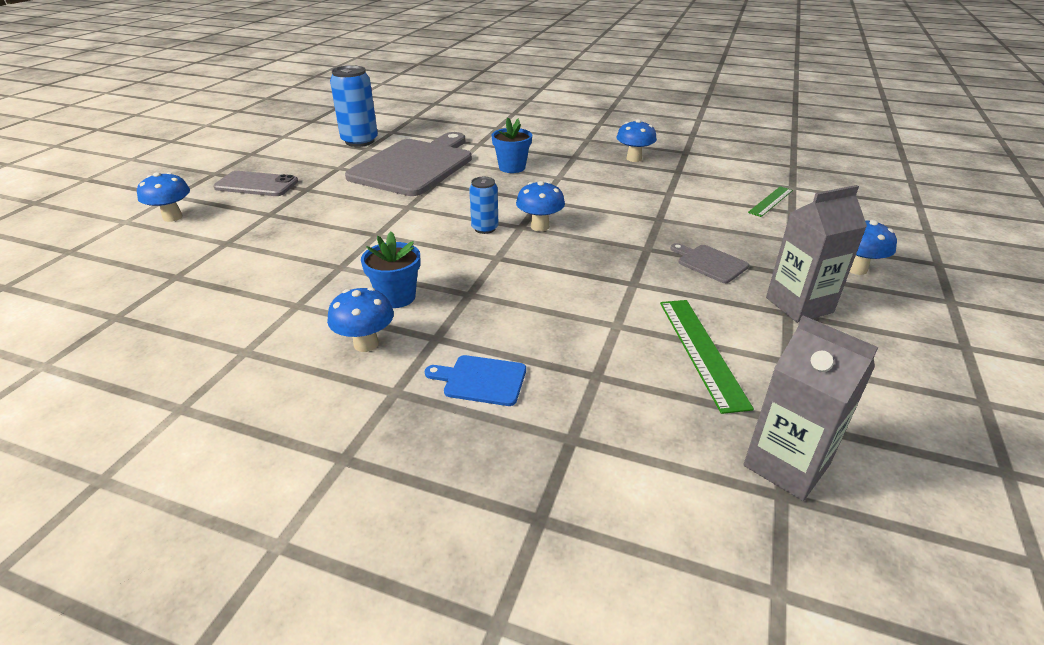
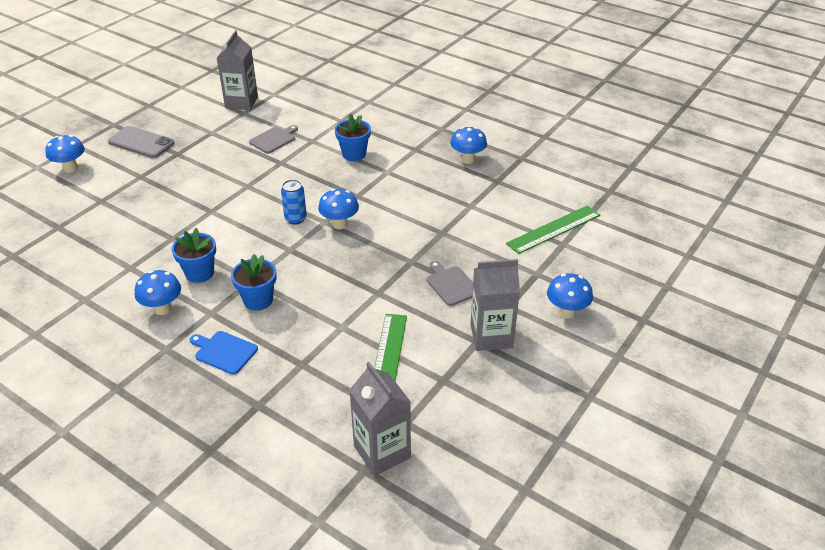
camera: 15 degrees right, 5 degrees up
(359, 141) = (241, 102): blue can -> grey carton
(414, 165) = (274, 139): grey cutting board -> grey cutting board, size x0.41
(491, 314) = (258, 300): none -> blue flower pot
(770, 201) = (553, 229): green ruler -> green ruler, size x1.55

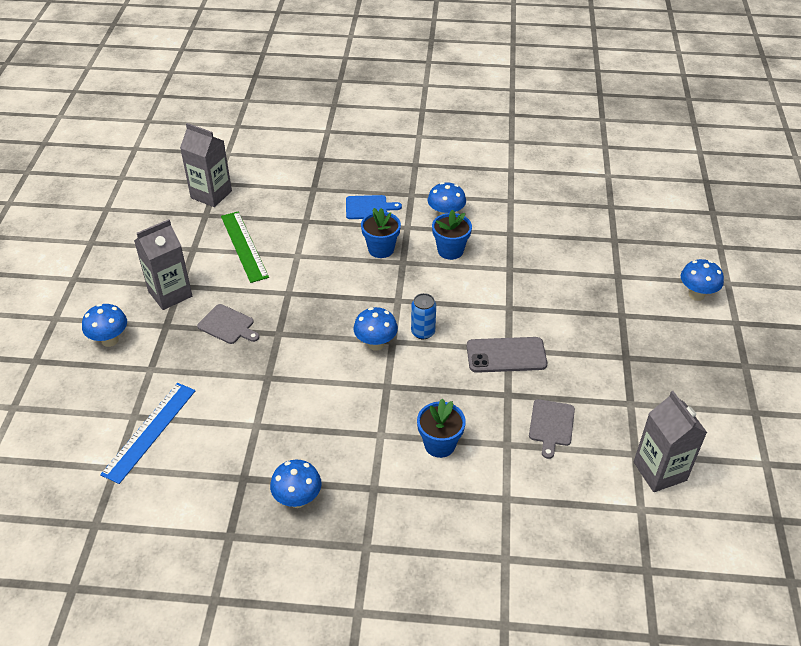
camera: 150 degrees right, 5 degrees up
(141, 142) = (680, 354): grey phone -> grey phone (506, 355)
(553, 229) = (149, 431): green ruler -> blue ruler

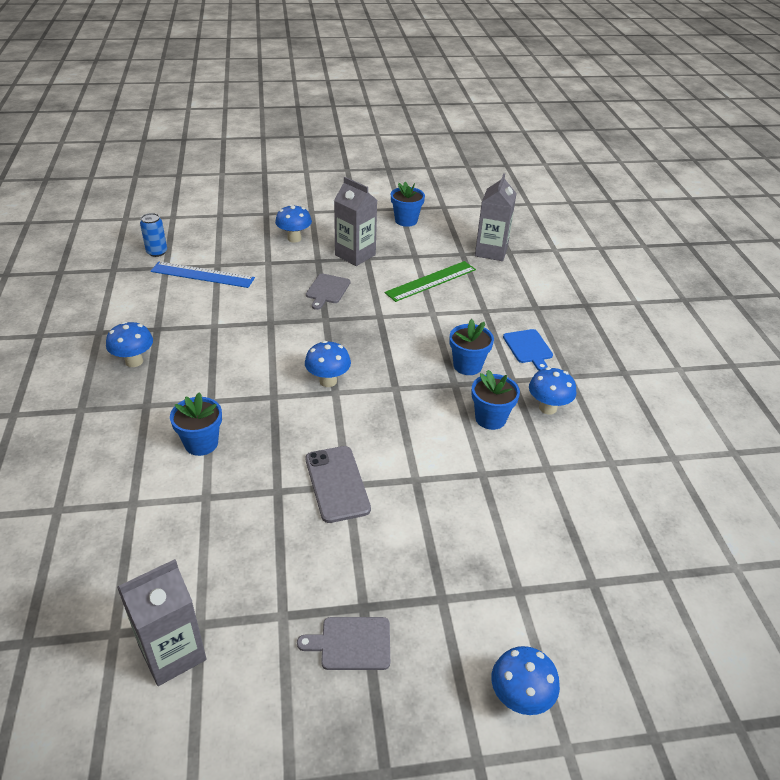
camera: 75 degrees right, 5 degrees down
(120, 242) = (406, 220): none -> blue flower pot
(423, 332) = (354, 412): blue can -> blue can (157, 252)
(551, 425) = (236, 534): grey cutting board -> grey cutting board (351, 643)

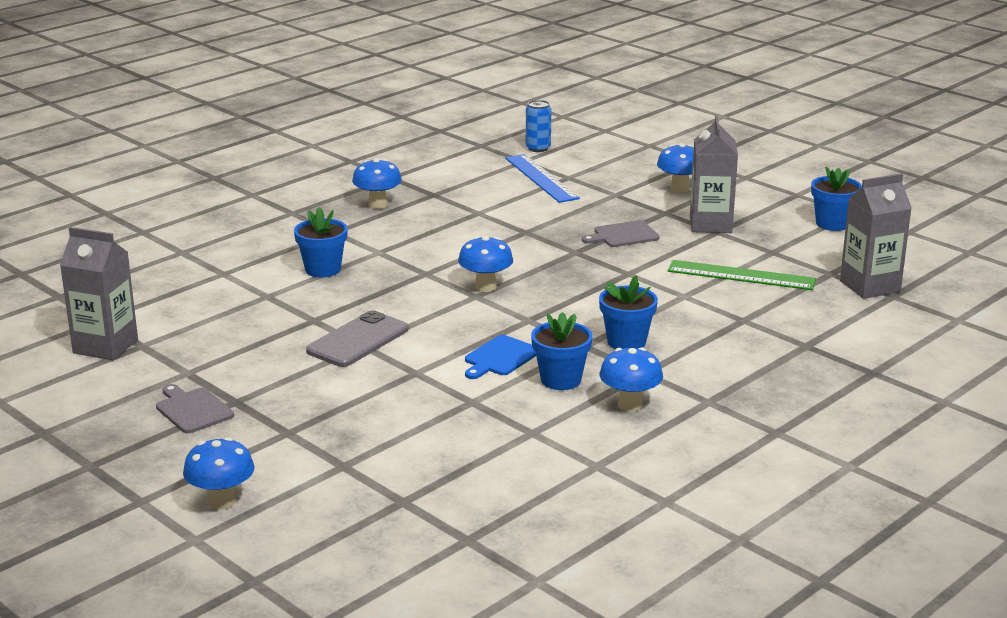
camera: 55 degrees right, 15 degrees down
(528, 348) = (718, 364): blue cutting board -> blue cutting board (500, 357)

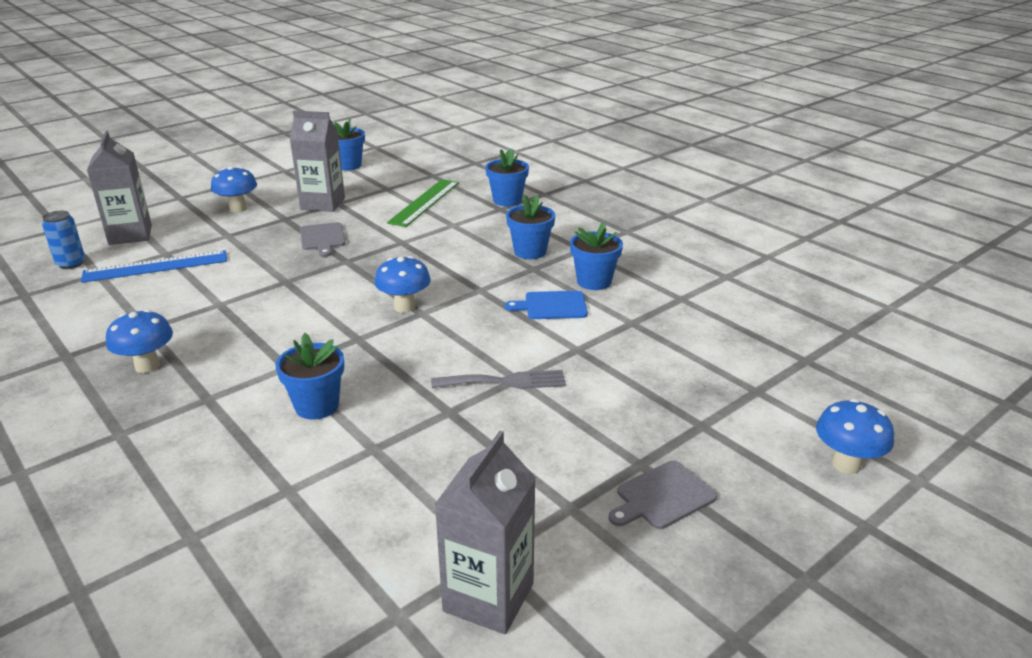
camera: 85 degrees left, 5 degrees up
(358, 340) = (505, 381): grey phone -> grey fork
(500, 357) = (552, 306): blue cutting board -> blue cutting board turned 135 degrees clockwise
(630, 405) = (634, 258): blue mushroom -> none
(771, 322) = (507, 200): none -> blue flower pot
(870, 286) = (458, 167): grey carton -> grey carton (130, 235)

